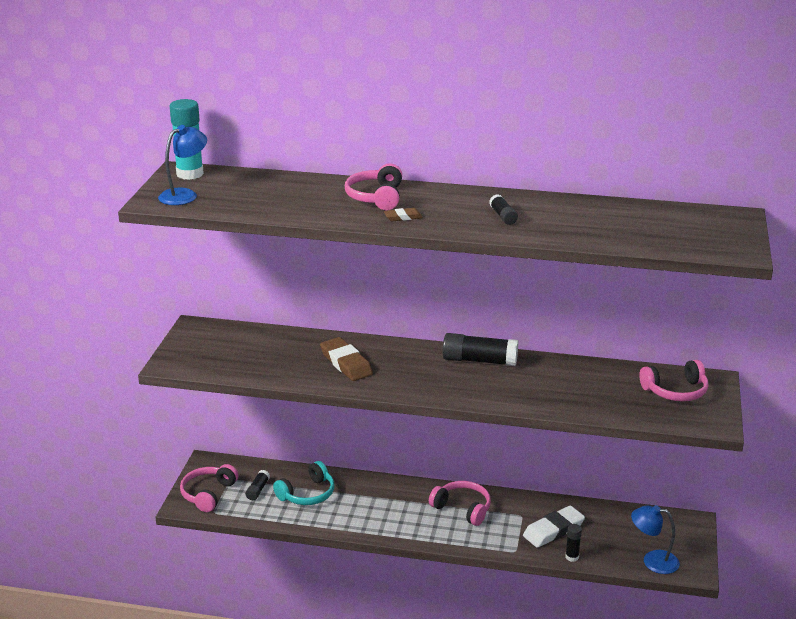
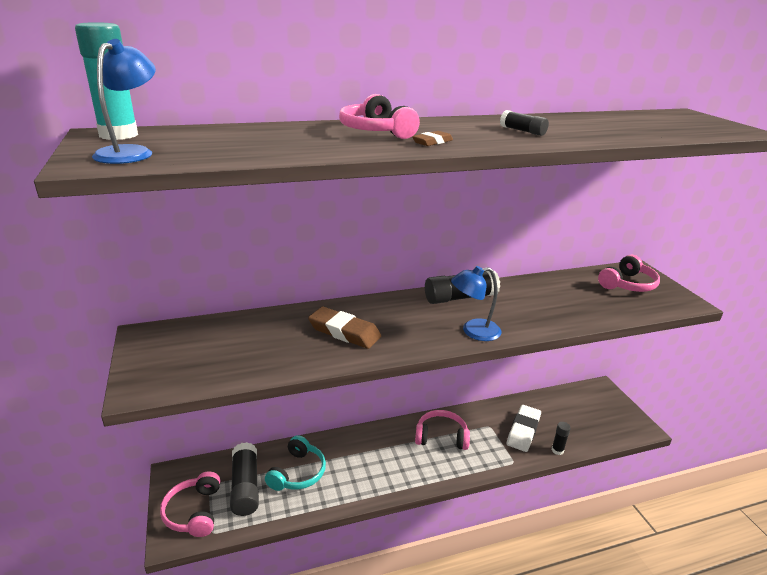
camera: 30 degrees left, 0 degrees up
(258, 490) = (245, 487): black glue stick -> black glue stick, size x1.91
(653, 561) = (610, 430): blue lamp -> blue lamp (473, 331)

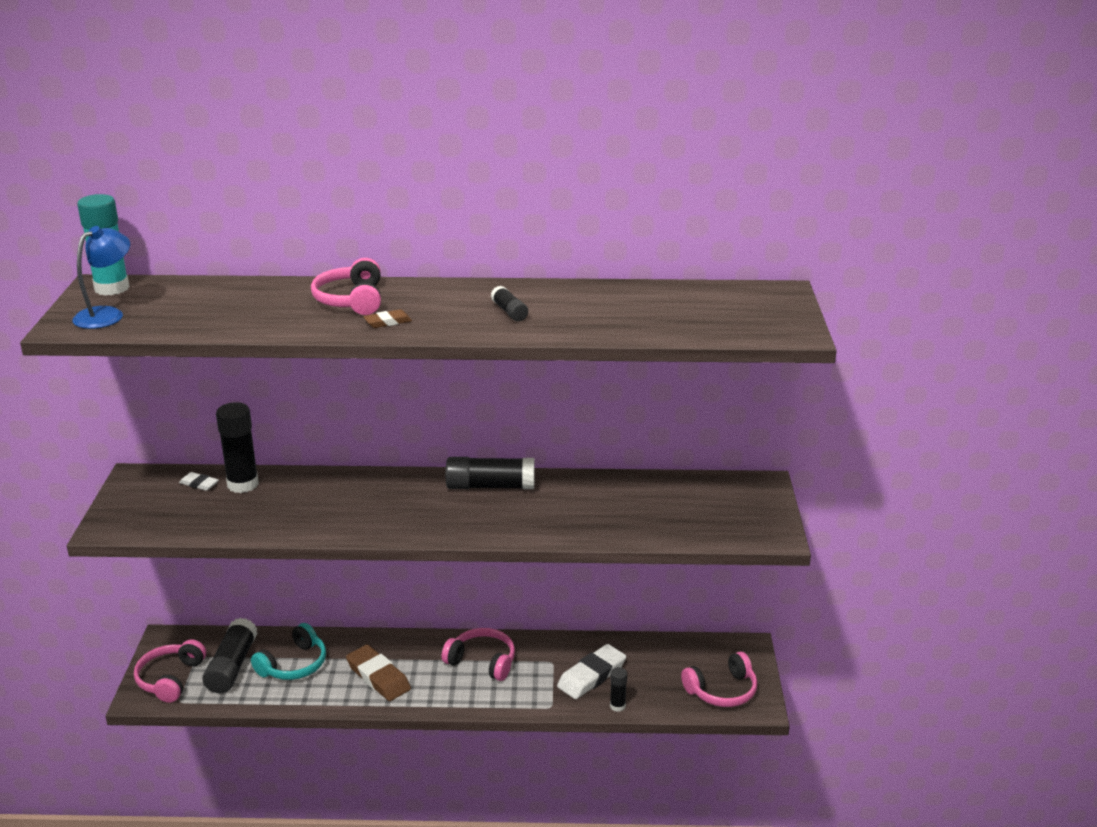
camera: 20 degrees right, 0 degrees up
(212, 332) = (199, 484): none -> white eraser
(254, 326) = (243, 484): none -> black glue stick
(344, 332) = (329, 505): brown eraser -> brown eraser (378, 677)
(473, 331) = (468, 527): blue lamp -> none
(627, 284) = (723, 501): pink headphones -> pink headphones (722, 690)

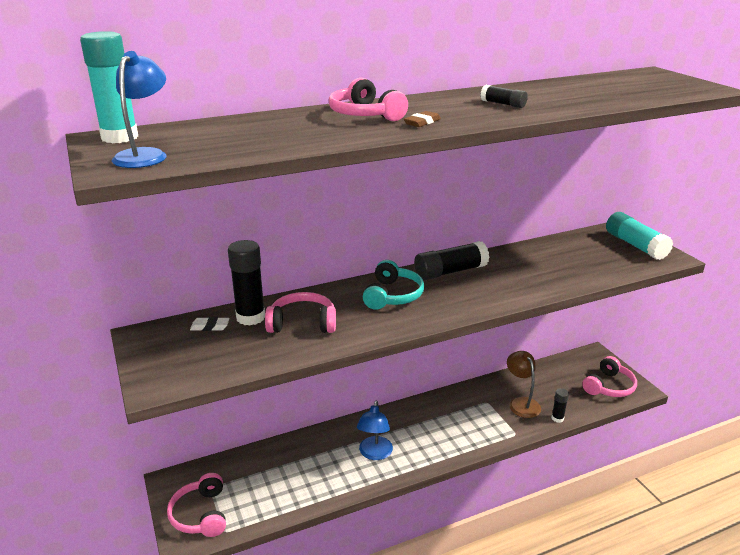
camera: 25 degrees left, 0 degrees up
(232, 667) = (248, 485): black glue stick -> none
(294, 664) = (299, 466): turquoise headphones -> turquoise headphones (392, 295)
(378, 677) = (374, 454): brown eraser -> blue lamp
(482, 662) = (440, 417): pink headphones -> pink headphones (302, 323)
(591, 676) = (521, 403): white eraser -> brown lamp
(751, 509) = (635, 245): none -> turquoise glue stick

